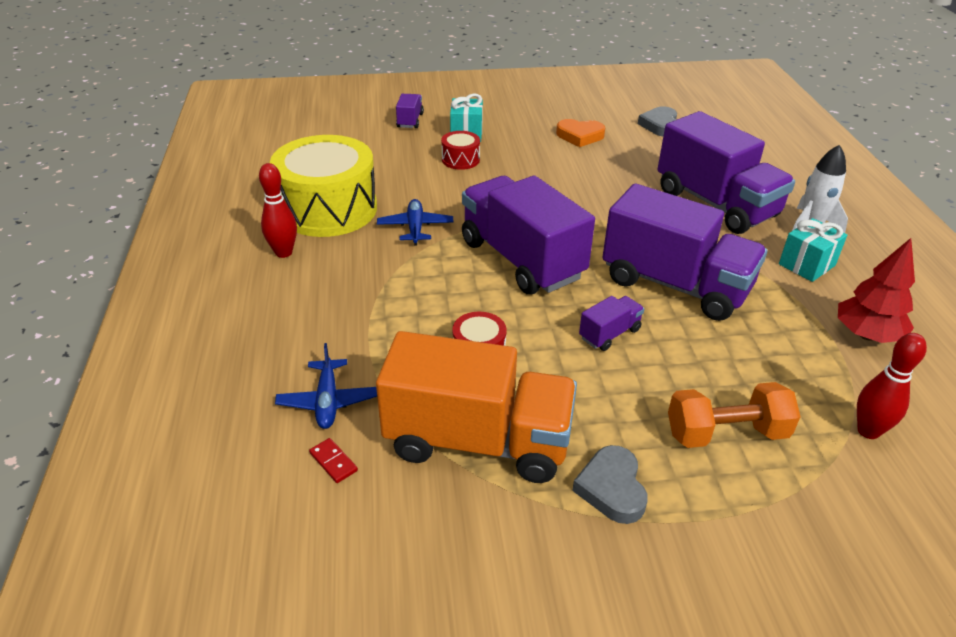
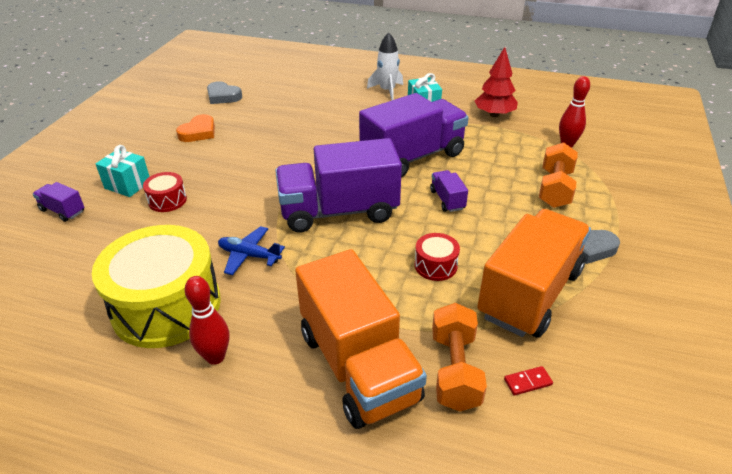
camera: 65 degrees left, 0 degrees up
(306, 334) = (358, 366): none -> orange truck
(327, 401) = (455, 370): blue plane -> orange dumbbell
(716, 204) = (338, 111): purple truck -> none

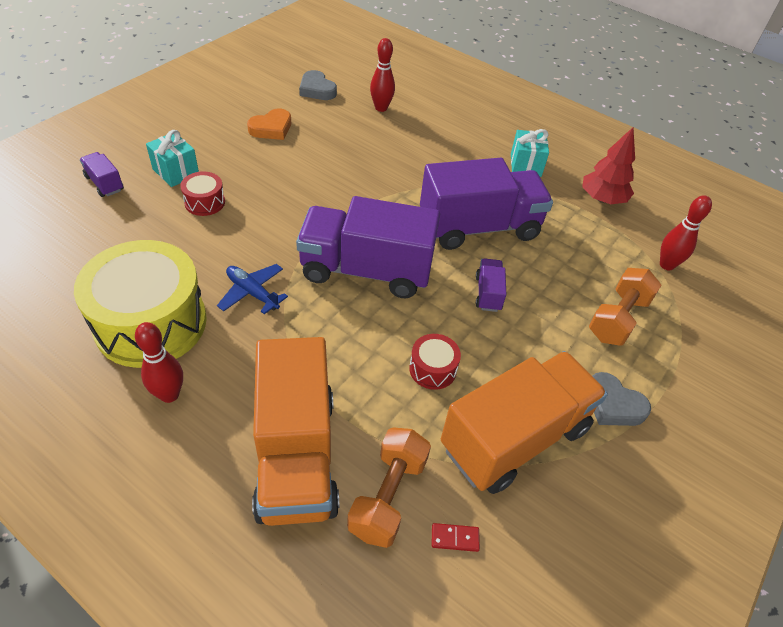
camera: 15 degrees right, 10 degrees up
(285, 96) = (381, 108): none -> red bowling pin
(387, 91) = (496, 132): white rocket -> none

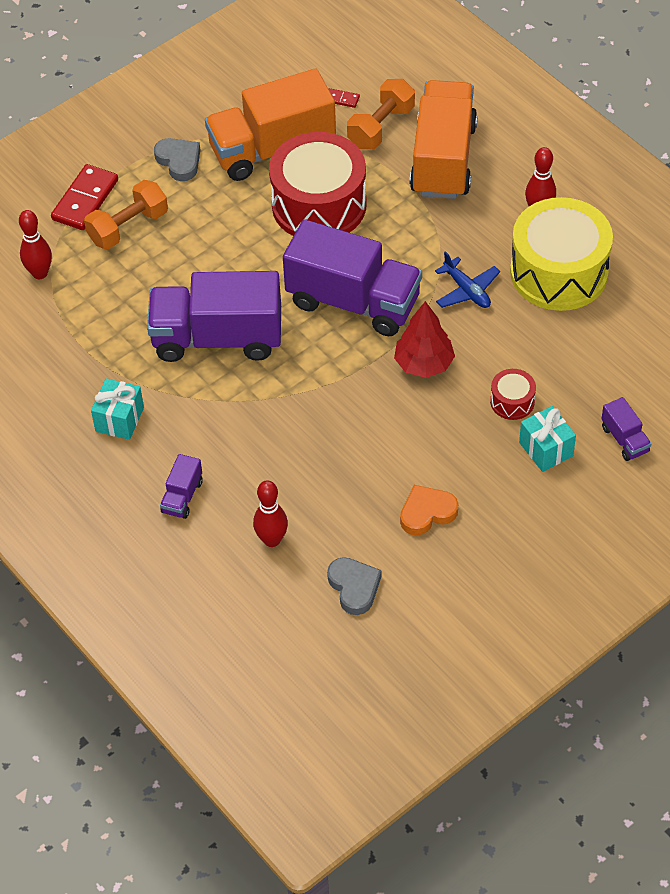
camera: 160 degrees left, 5 degrees up
(432, 369) = (319, 205): red drum -> red drum, size x2.31
(488, 293) = (241, 265): purple truck -> purple truck (182, 497)
(602, 199) = (54, 360): red tree -> red tree (424, 364)
(679, 342) = (85, 200): none -> red domino

